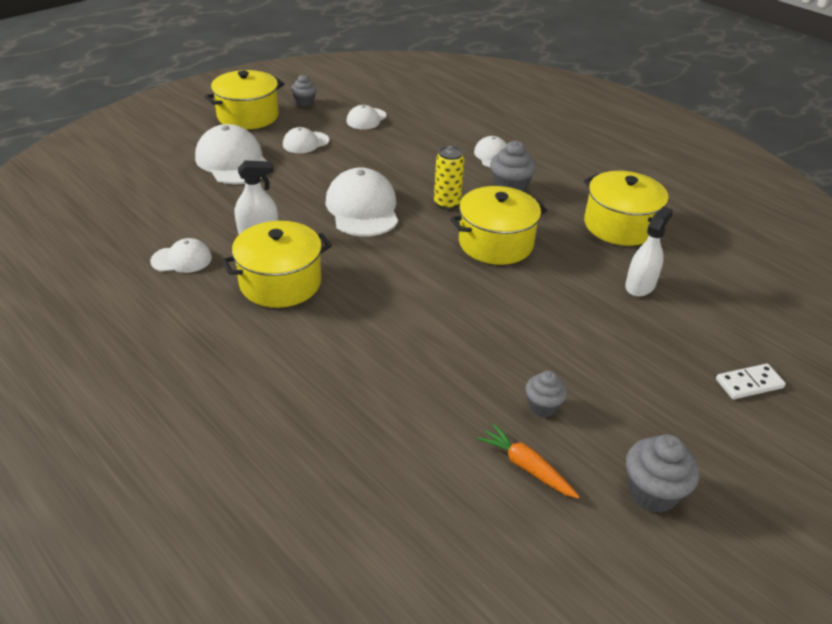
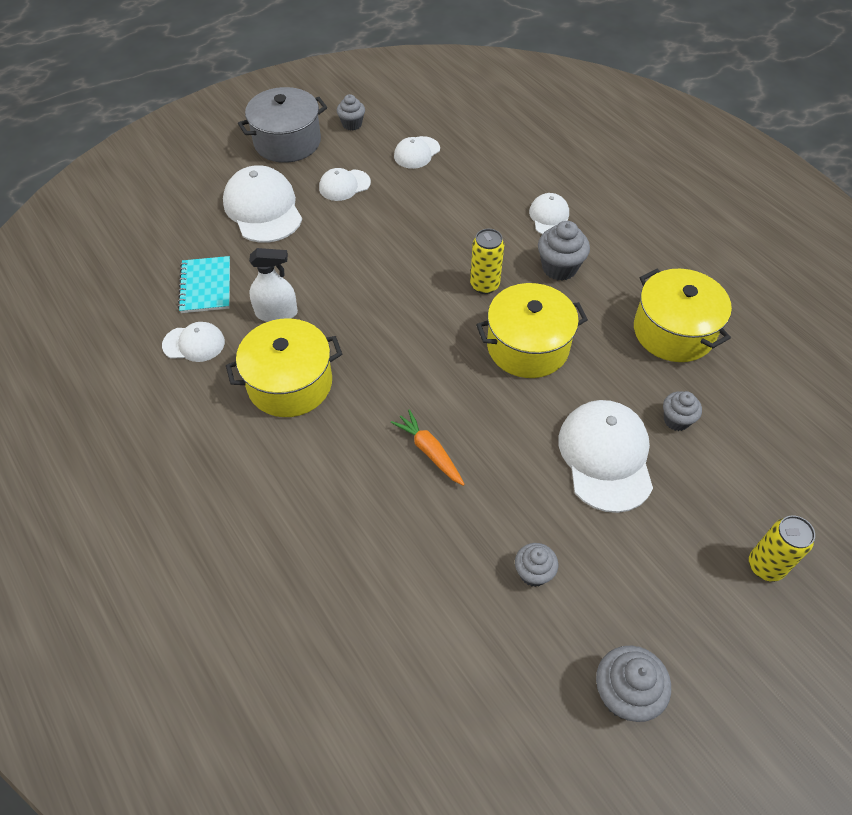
camera: 10 degrees right, 15 degrees up
(187, 217) = (206, 286): none -> turquoise notebook
(248, 116) = (287, 142): yellow pot -> grey pot
(362, 208) = (391, 286): white cap -> white cap (605, 456)
(526, 467) = (501, 647): orange carrot -> orange carrot (429, 451)
(640, 286) = (676, 420): white spray bottle -> grey cupcake
(749, 383) = (765, 566): white domino -> yellow can

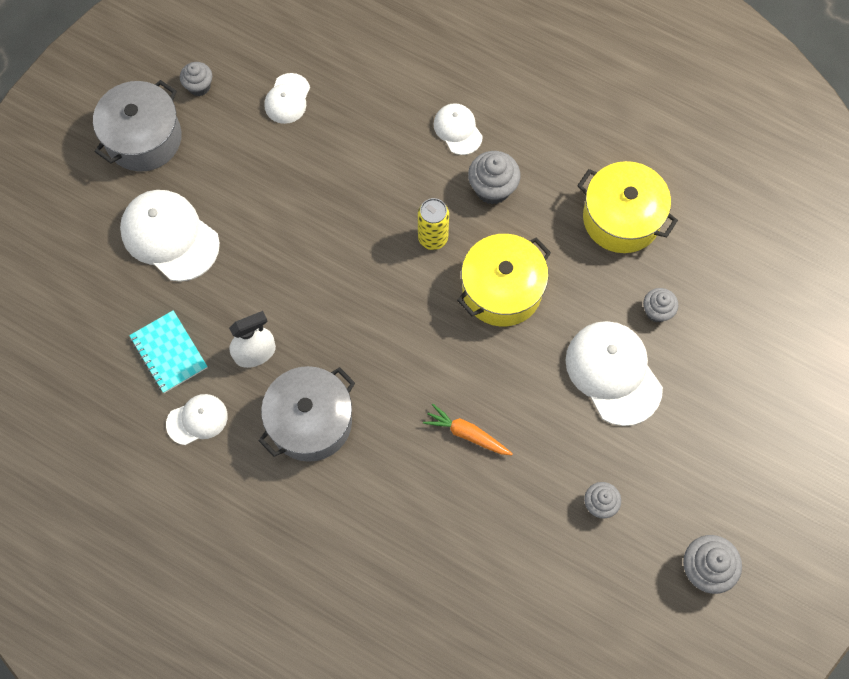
camera: 25 degrees left, 15 degrees up
(290, 383) = (310, 421): yellow pot -> grey pot
(344, 185) = (236, 172): white cap -> none
(765, 566) = (770, 417): yellow can -> none

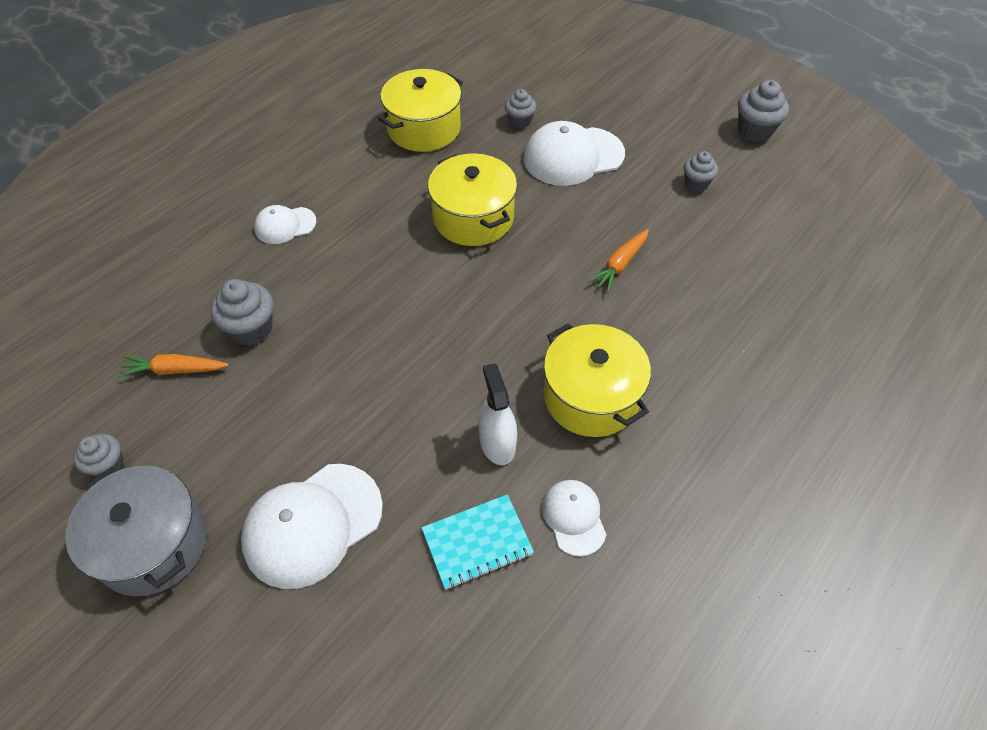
camera: 80 degrees left, 15 degrees down
(287, 99) = (175, 370): white cap -> orange carrot
(310, 421) = (591, 396): grey pot -> yellow pot
(433, 238) = (401, 262): yellow can -> none
(492, 188) = (361, 209): grey cupcake -> grey cupcake (251, 329)

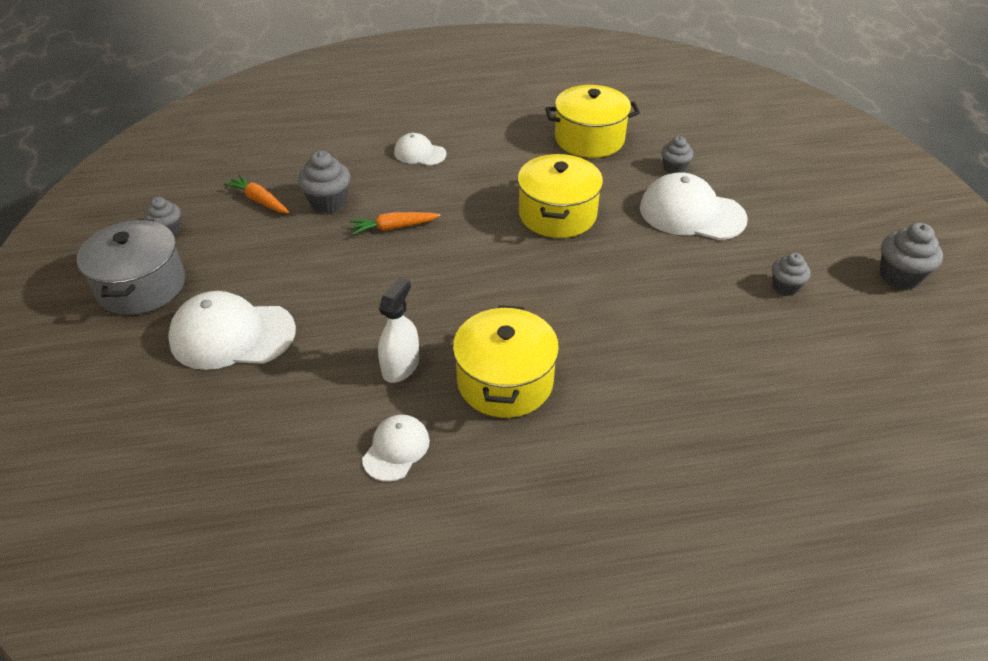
camera: 40 degrees right, 10 degrees down
(477, 542) = (314, 417): turquoise notebook -> none
(620, 265) = (639, 308): orange carrot -> orange carrot (394, 227)

